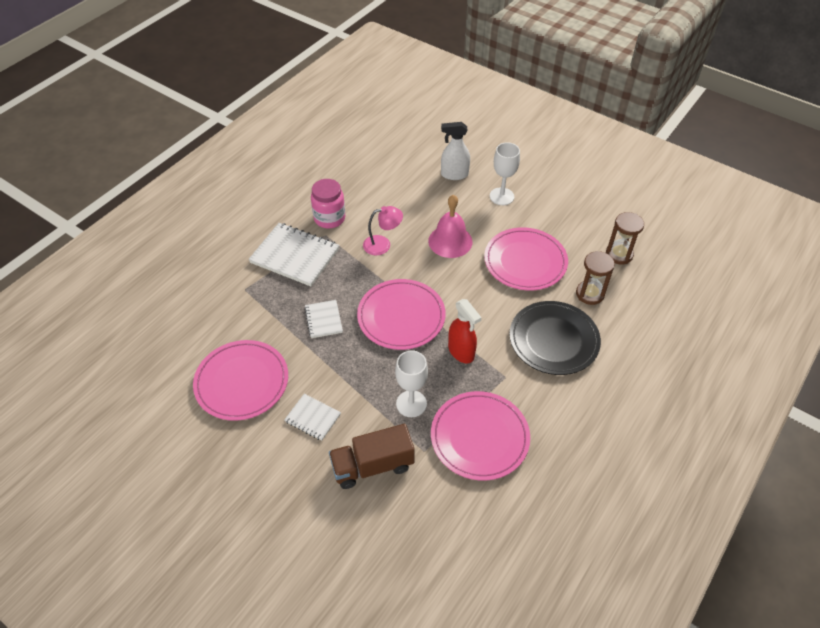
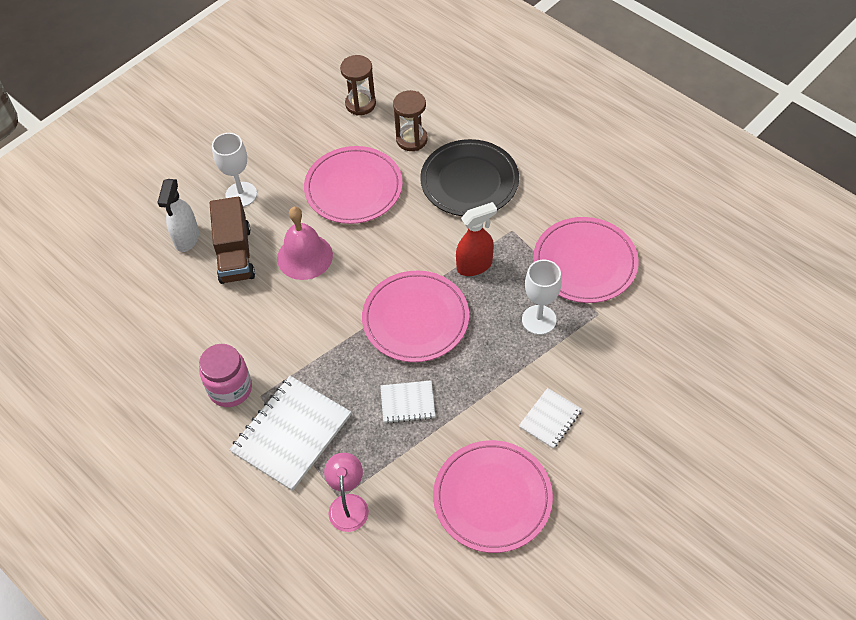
camera: 80 degrees left, 5 degrees up
(372, 466) = (614, 362): brown truck -> brown truck (235, 254)
(382, 244) = (294, 329): pink lamp -> pink lamp (348, 504)

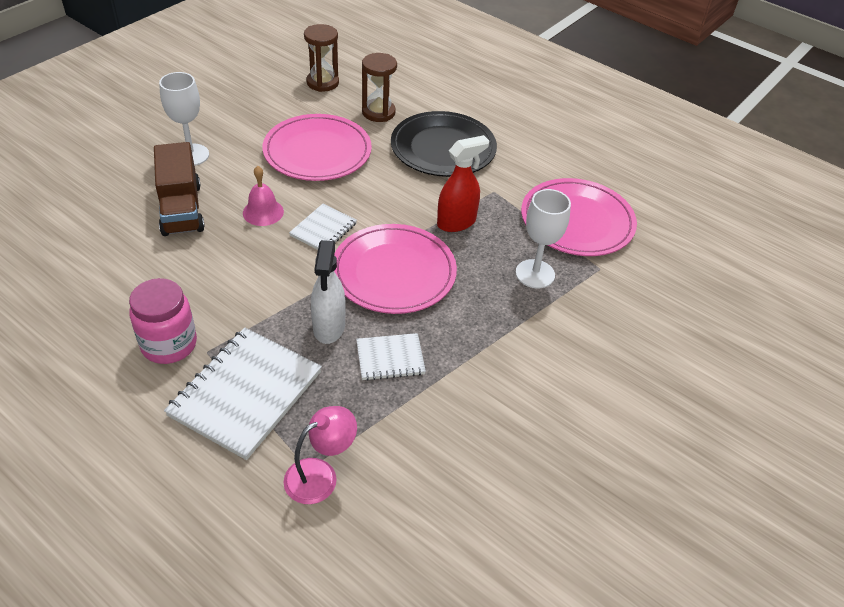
camera: 10 degrees left, 10 degrees down
(187, 238) = (125, 194): white spray bottle -> white spray bottle (329, 327)
(305, 256) = (263, 212): pink bell -> pink bell, size x0.64
(348, 504) = (320, 475): pink lamp -> pink lamp turned 60 degrees clockwise
(492, 498) = (505, 464): pink plate -> none
(550, 419) = (563, 374): white notebook -> white notebook (323, 229)

